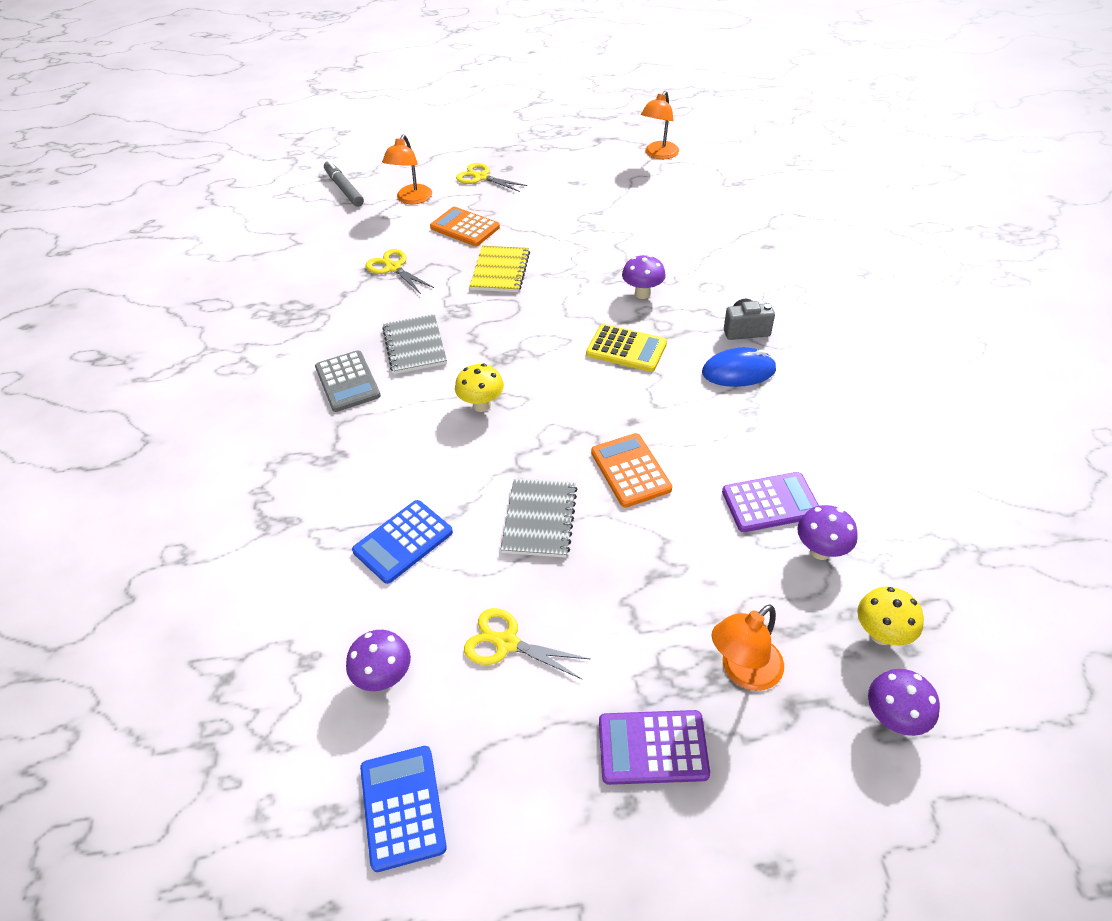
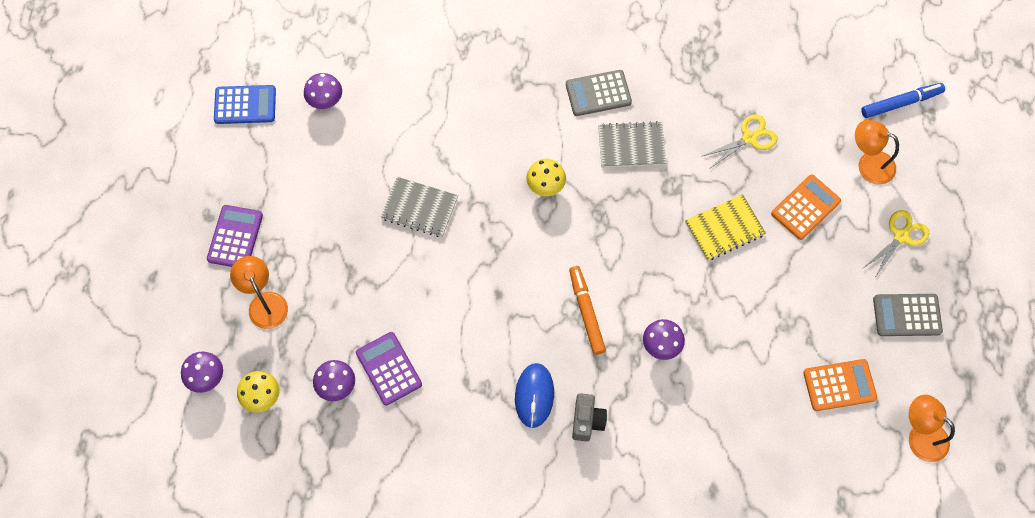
camera: 100 degrees right, 20 degrees up
(344, 189) = (901, 103): grey marker -> blue marker
(403, 542) = (425, 120): blue calculator -> none
(500, 271) = (724, 228): yellow notebook -> yellow notebook turned 45 degrees counterclockwise
(507, 643) = (327, 171): yellow scissors -> none
(555, 169) = (907, 315): none -> grey calculator
(626, 349) = (586, 312): yellow calculator -> orange marker
(630, 470) = (447, 279): orange calculator -> orange calculator (839, 385)
(770, 503) = (388, 368): purple calculator -> purple calculator turned 150 degrees clockwise

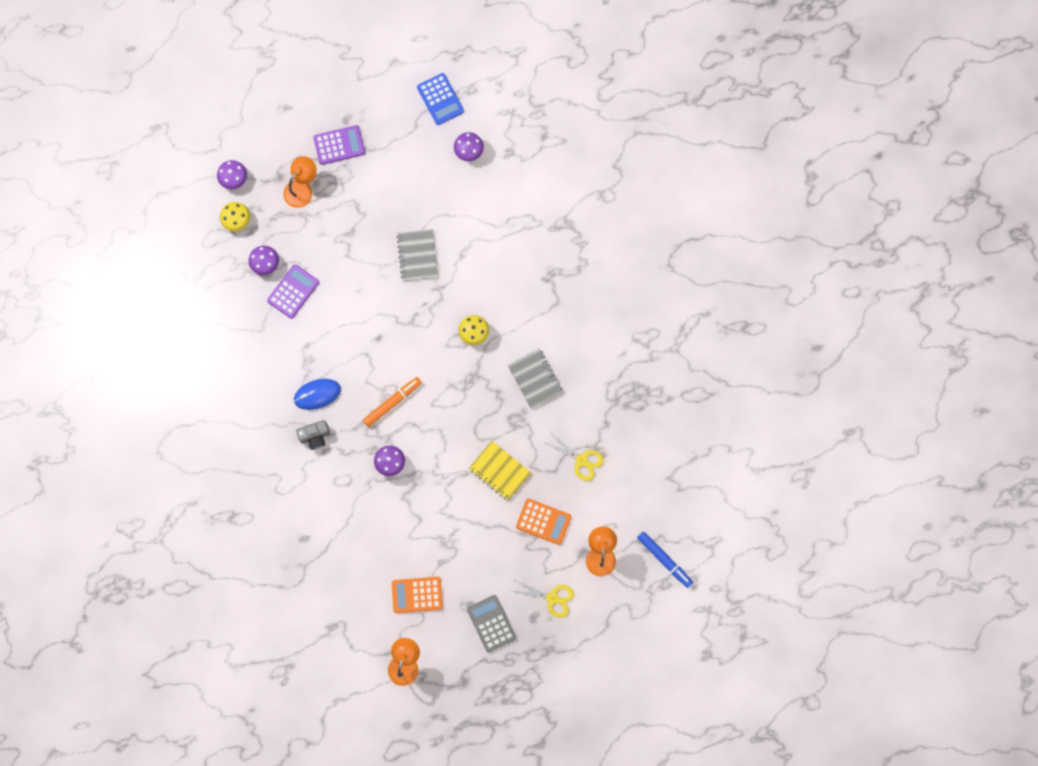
camera: 65 degrees right, 10 degrees up
(598, 93) = (566, 337): grey calculator -> none
(839, 385) = (417, 595): orange calculator -> orange calculator turned 120 degrees clockwise

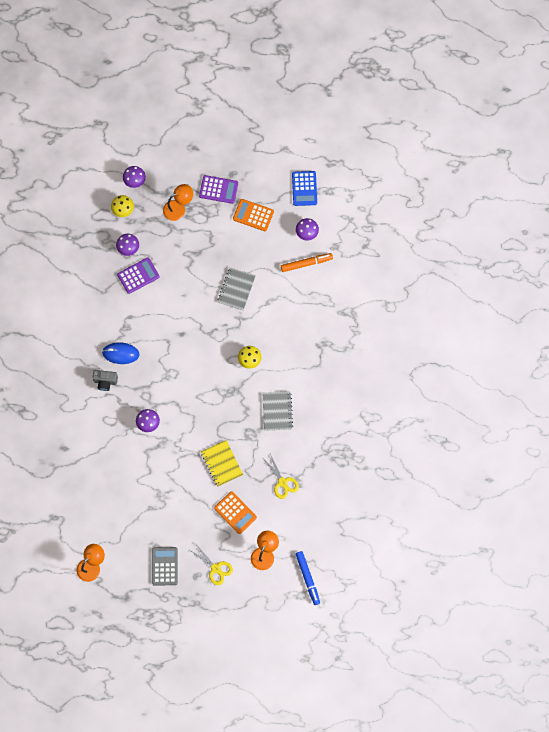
camera: 25 degrees right, 5 degrees down
(392, 402) = (170, 382): orange marker -> orange marker (306, 263)
(417, 595) = (123, 522): orange calculator -> orange calculator (253, 215)

